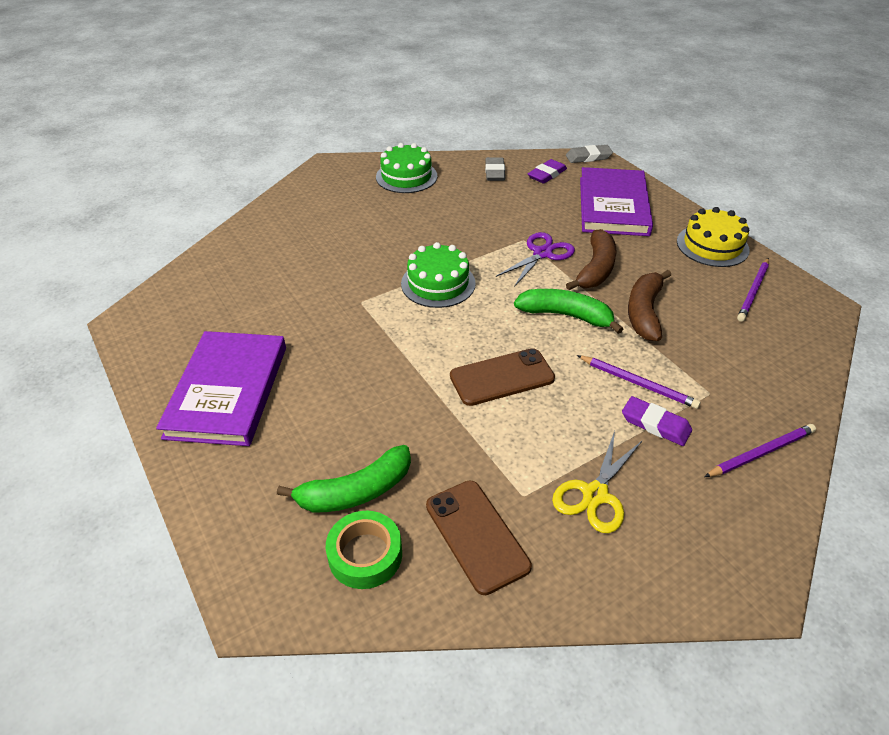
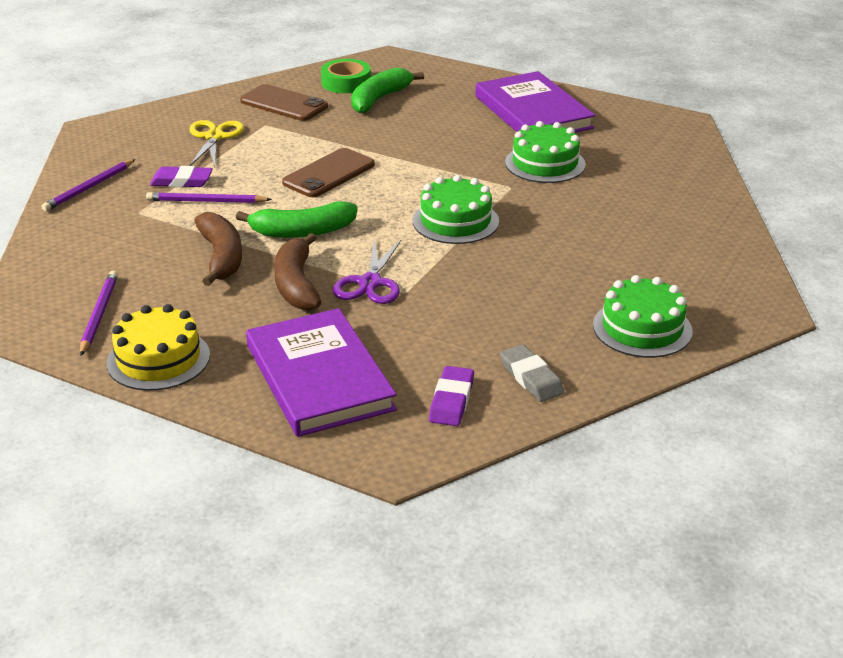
camera: 150 degrees right, 10 degrees down
(304, 316) = (545, 163): none -> green cake
(588, 157) = (411, 462): grey eraser -> none

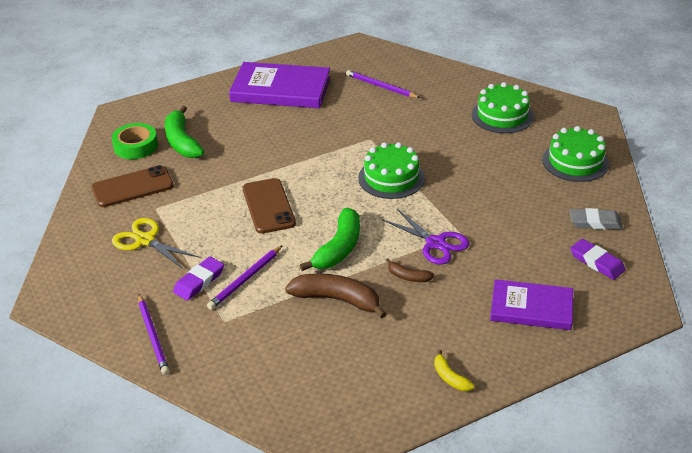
camera: 55 degrees left, 5 degrees up
(99, 315) = (362, 391): purple pencil -> purple pencil (381, 87)
(158, 359) = (450, 377): yellow cake -> yellow banana
(296, 284) = (408, 276): brown banana -> brown banana, size x0.51
(319, 377) = (531, 308): purple book -> purple book, size x0.66
(545, 163) = (354, 114): green cake -> green cake (502, 115)

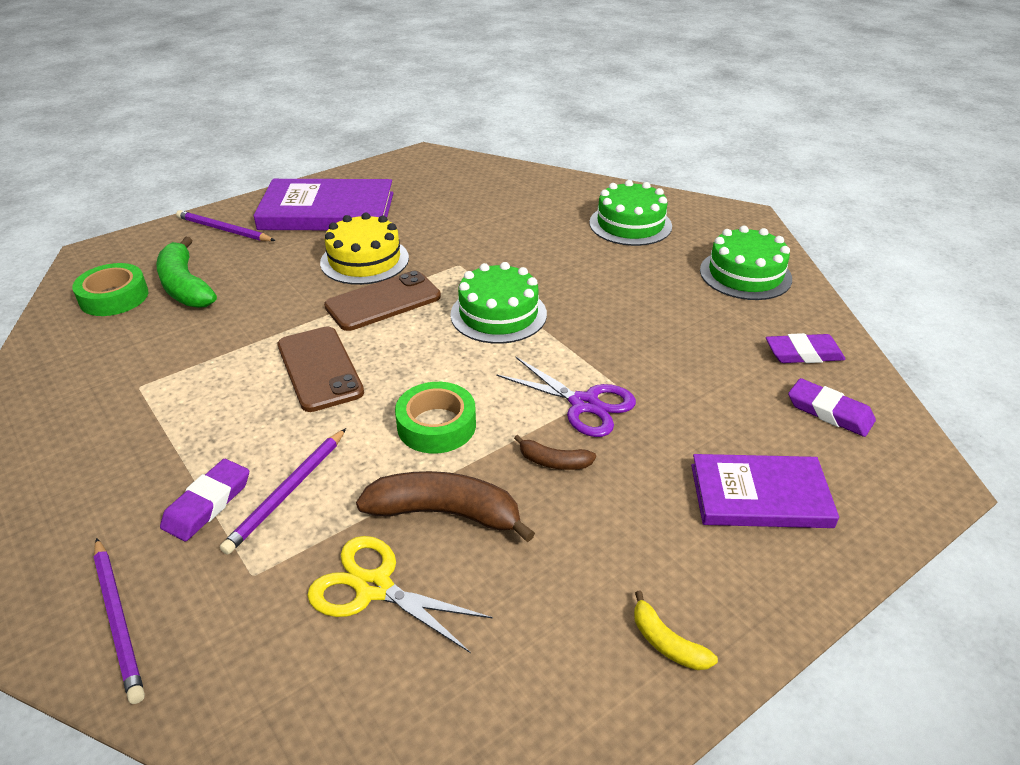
camera: 10 degrees left, 0 degrees up
(132, 187) = (103, 357): brown phone -> brown phone (383, 301)
(145, 240) = (117, 440): yellow scissors -> yellow scissors (374, 587)
(304, 131) = (364, 260): none -> yellow cake
(339, 248) = (436, 425): green banana -> green tape
(381, 87) = (463, 200): purple pencil -> purple pencil (224, 230)
(595, 222) = (803, 353): grey eraser -> purple eraser

